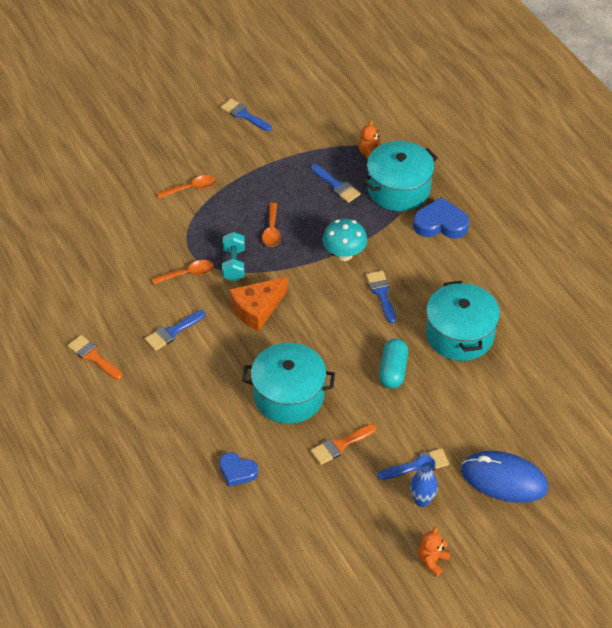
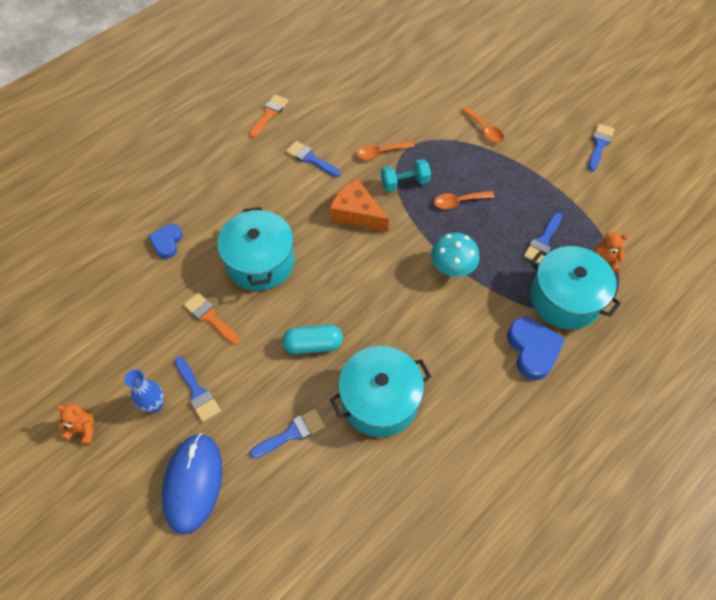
camera: 75 degrees right, 10 degrees up
(188, 274) = (381, 153): orange spoon -> orange spoon turned 105 degrees clockwise
(381, 293) = (411, 313): blue brush -> blue brush (292, 433)

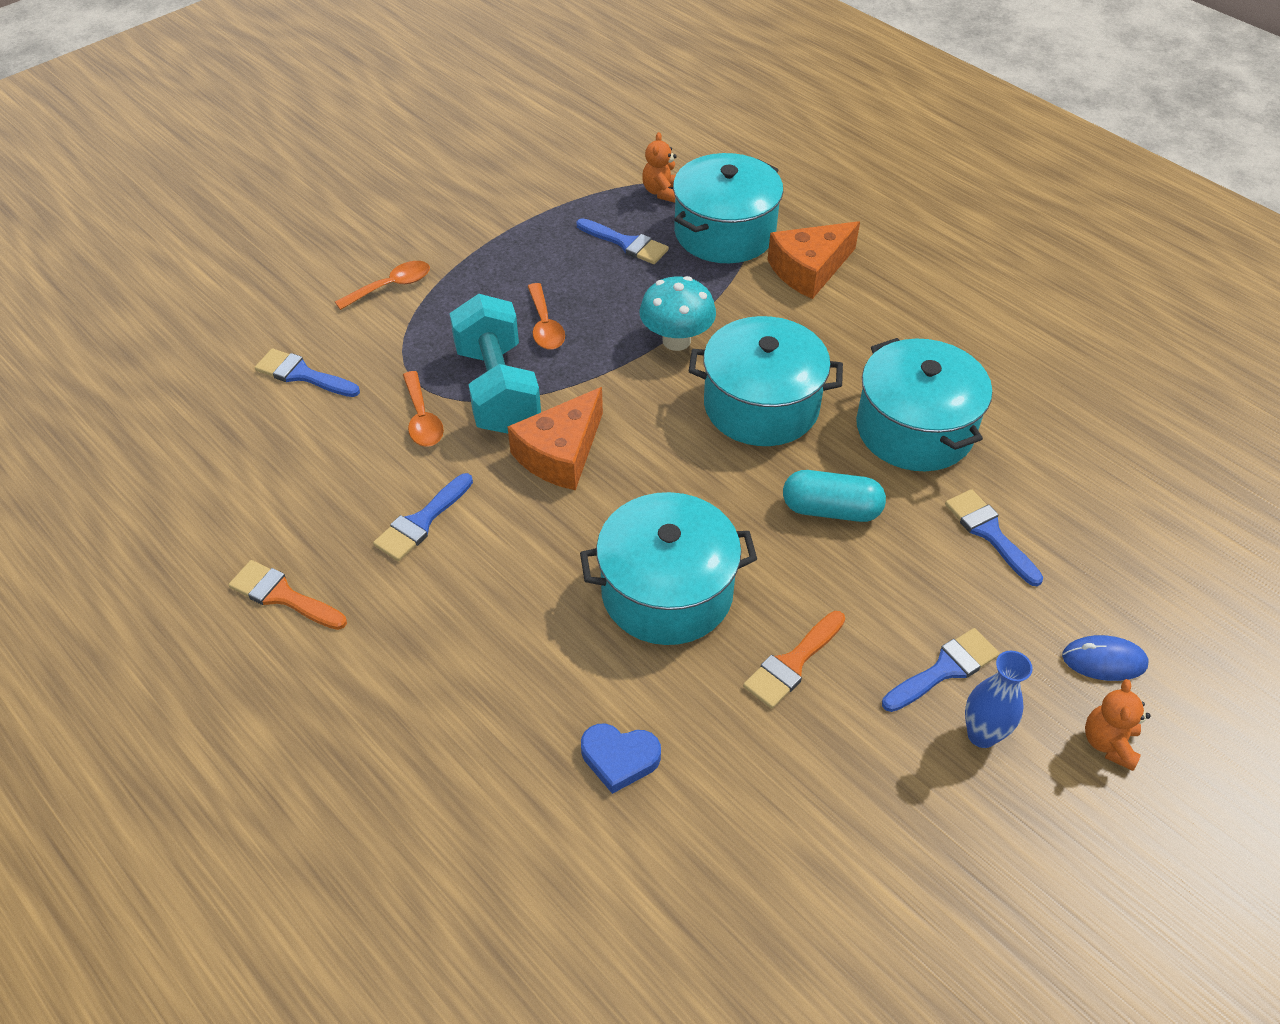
camera: 90 degrees left, 10 degrees down
(83, 429) = (1054, 853): orange teddy bear -> orange teddy bear (1108, 743)
(193, 483) = (1104, 660): blue mouse -> blue mouse, size x0.51
(313, 345) = (831, 510): turquoise capsule -> turquoise capsule turned 75 degrees counterclockwise
(397, 312) = (761, 405): none -> turquoise pot
(404, 183) = (497, 389): turquoise dumbbell -> turquoise dumbbell, size x1.68
(533, 350) = (809, 269): blue heart -> orange cheese
(599, 145) = (446, 170): blue brush -> blue brush (302, 374)

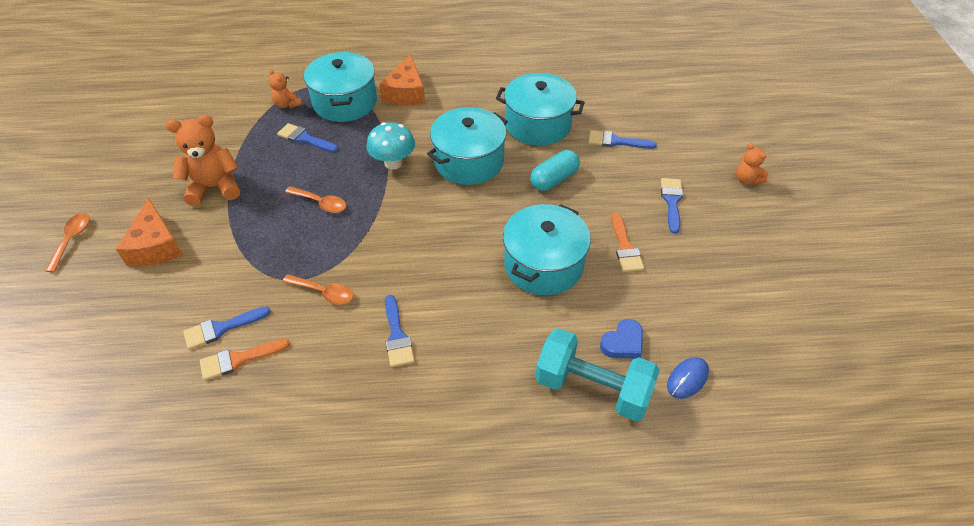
camera: 50 degrees left, 0 degrees up
(282, 596) = (381, 432): orange brush -> orange brush (238, 359)
(391, 286) = (206, 247): orange spoon -> orange spoon (72, 240)
(477, 231) = (214, 187): none -> orange teddy bear
(497, 389) = (341, 248): turquoise dumbbell -> turquoise dumbbell (592, 388)
(560, 453) = (415, 250): orange cheese -> orange cheese (155, 246)
(626, 243) = (305, 138): blue brush -> blue brush turned 135 degrees counterclockwise
(982, 735) = (713, 212): blue vase -> none
(1104, 660) = (708, 154): blue mouse -> blue mouse (687, 379)

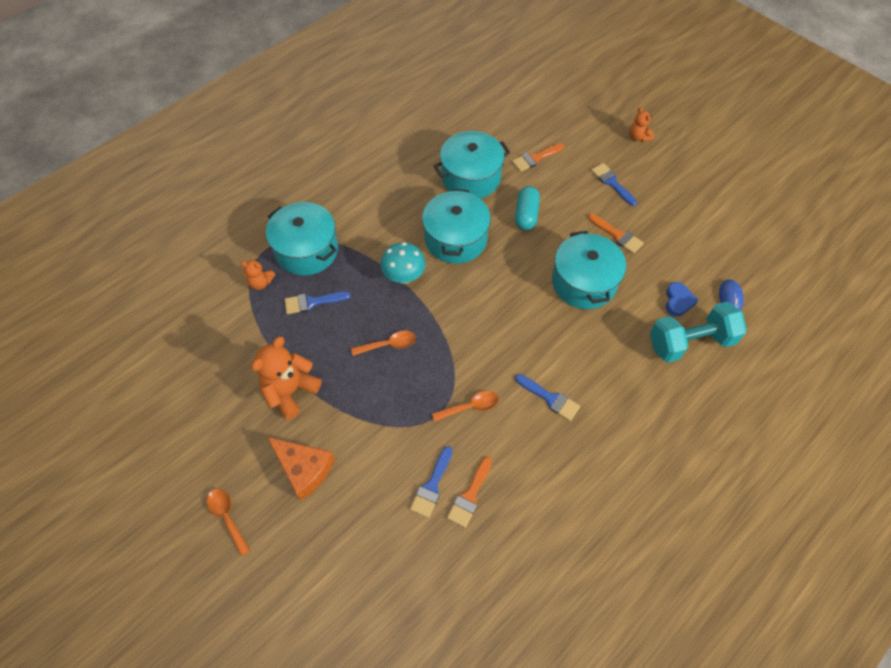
camera: 40 degrees left, 10 degrees up
(406, 92) = (345, 211): orange cheese -> none
(616, 141) = (535, 158): blue brush -> orange brush
(746, 180) = (638, 137): orange teddy bear -> orange teddy bear turned 45 degrees clockwise

